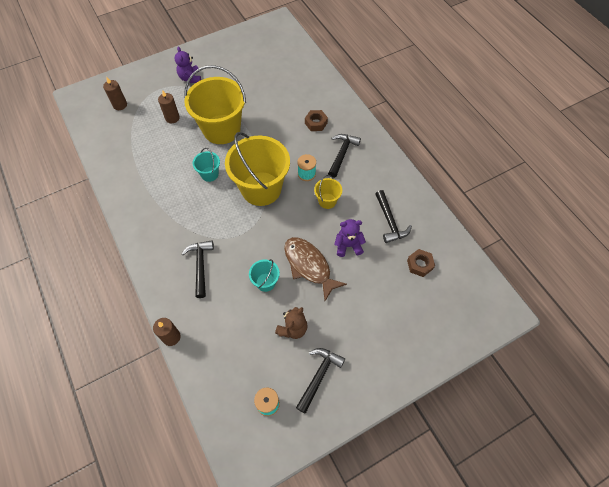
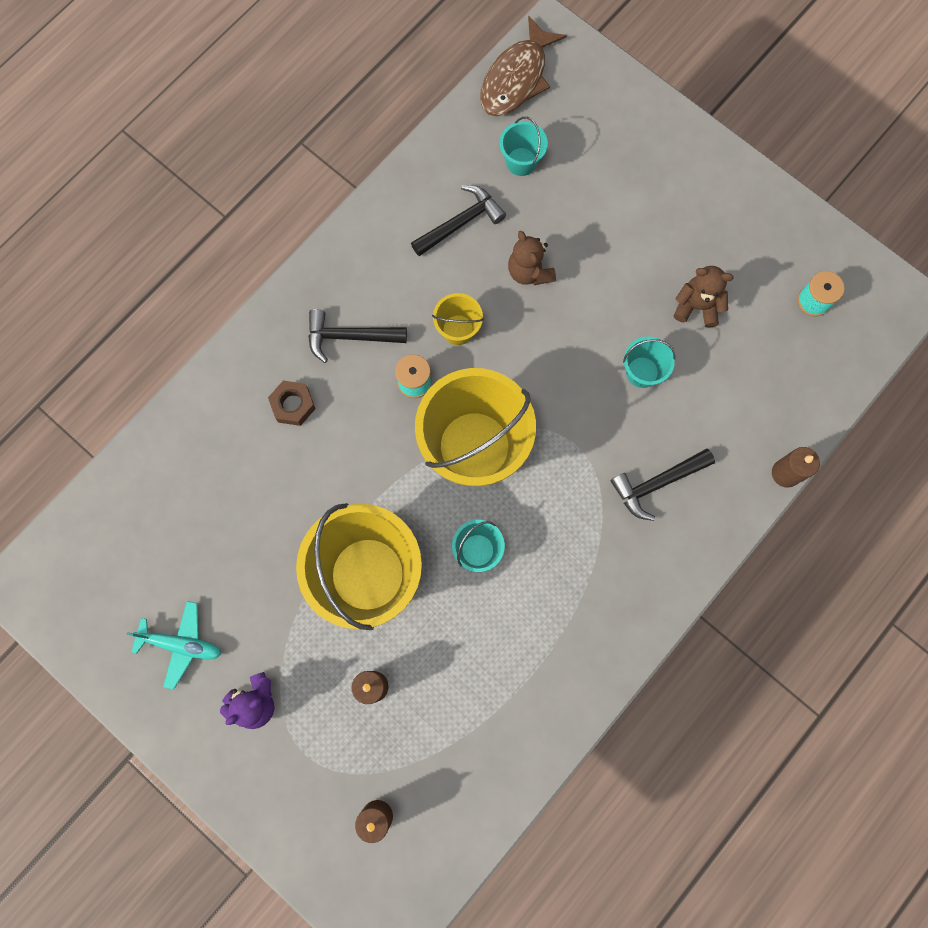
camera: 110 degrees left, 15 degrees up
(227, 61) = (181, 644): none -> turquoise plane
(309, 266) = (588, 318): brown fish -> brown fish (516, 78)
(319, 376) = (748, 248): black hammer -> none
(348, 245) = (529, 272): purple teddy bear -> brown teddy bear
(419, 264) = (521, 161): brown nut -> turquoise bucket

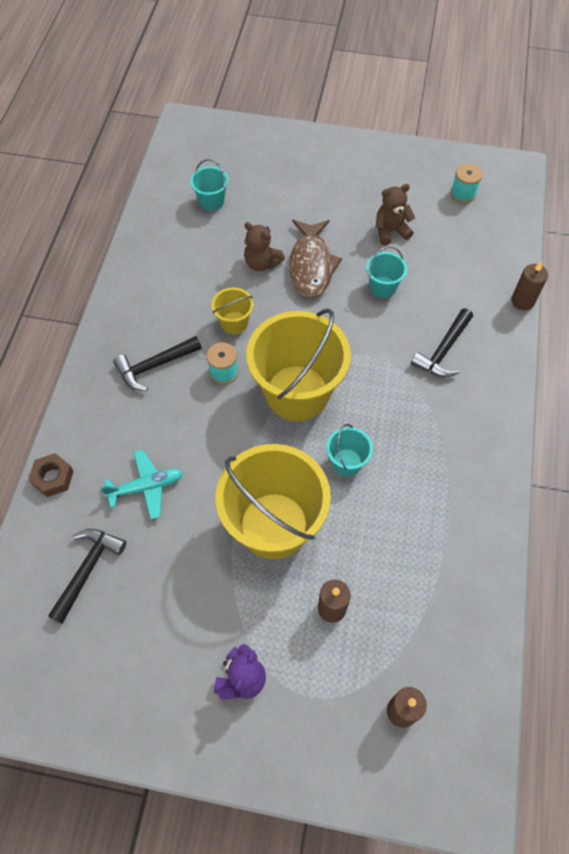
camera: 30 degrees left, 15 degrees down
(181, 644) = (150, 668): turquoise plane -> turquoise plane (146, 487)
(293, 405) = (138, 434): brown nut -> brown nut (53, 478)
(460, 223) = (192, 256): black hammer -> black hammer (87, 570)
(516, 78) = (176, 155): brown fish -> brown fish (311, 265)

